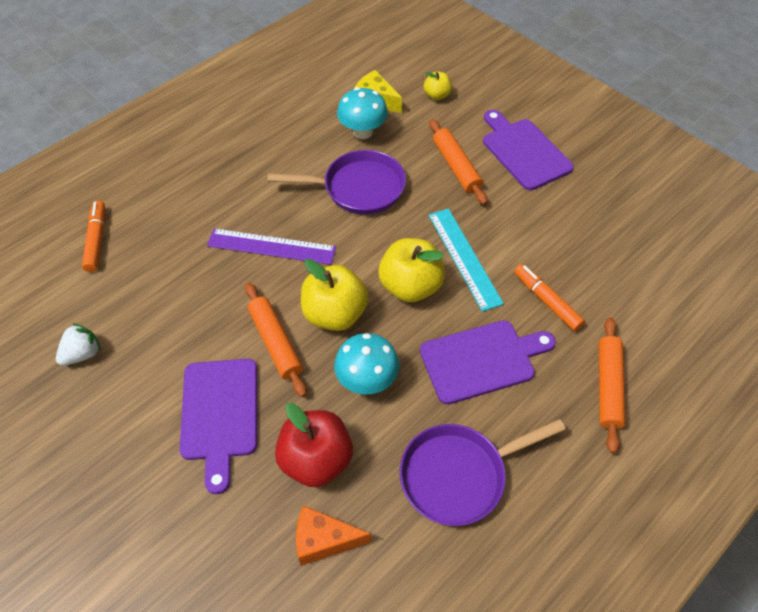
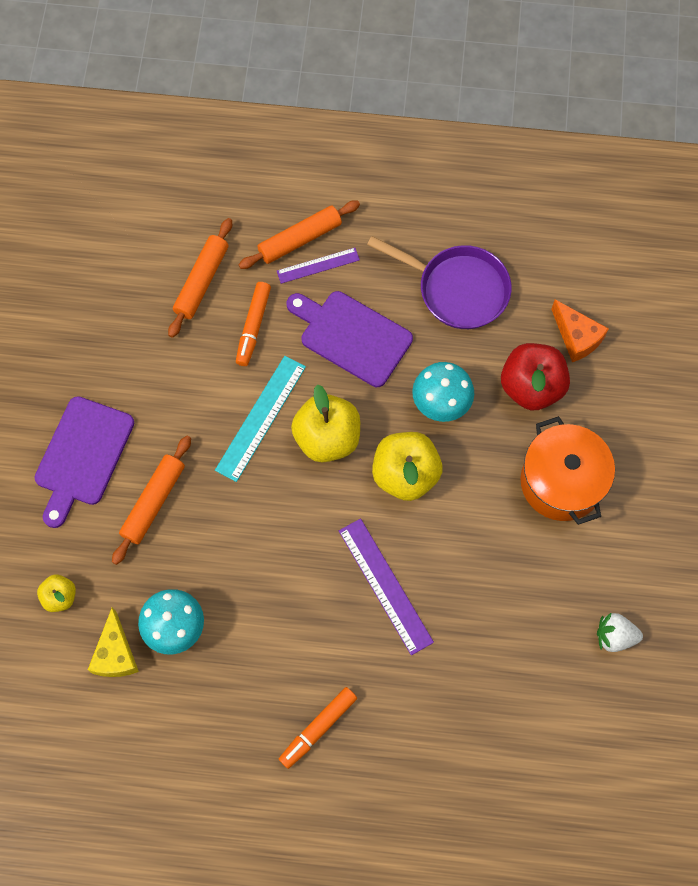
camera: 130 degrees left, 15 degrees up
(96, 240) = (514, 750): orange marker -> orange marker (318, 728)
(220, 414) = (561, 482): purple cutting board -> orange pot
(275, 343) = (470, 496): orange rolling pin -> orange rolling pin (202, 281)
(358, 188) = (254, 568): purple pan -> none
(570, 382) = (318, 265): none -> purple ruler

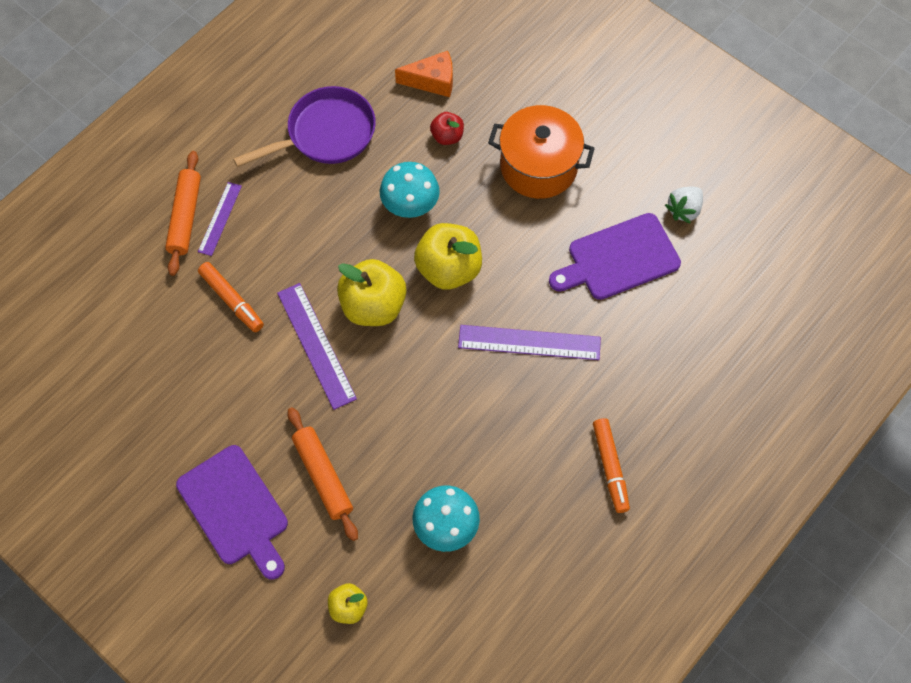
camera: 55 degrees left, 5 degrees down
(115, 653) = (433, 591): yellow cheese -> none
(202, 281) = (157, 314): orange rolling pin -> none
(261, 418) = (316, 345): turquoise ruler -> purple ruler
(351, 336) = (302, 233): purple cutting board -> purple cutting board (619, 259)
(531, 386) = (447, 136): red apple -> red apple, size x0.53

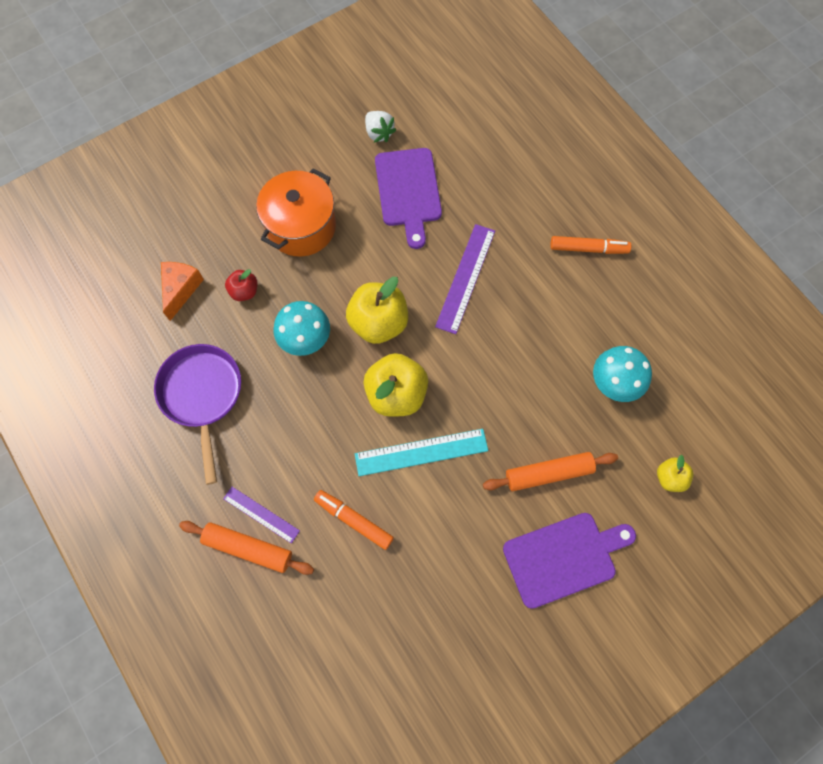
camera: 75 degrees left, 5 degrees up
(232, 300) = (354, 520): orange marker -> orange marker turned 120 degrees counterclockwise
(316, 345) = (421, 452): purple ruler -> turquoise ruler

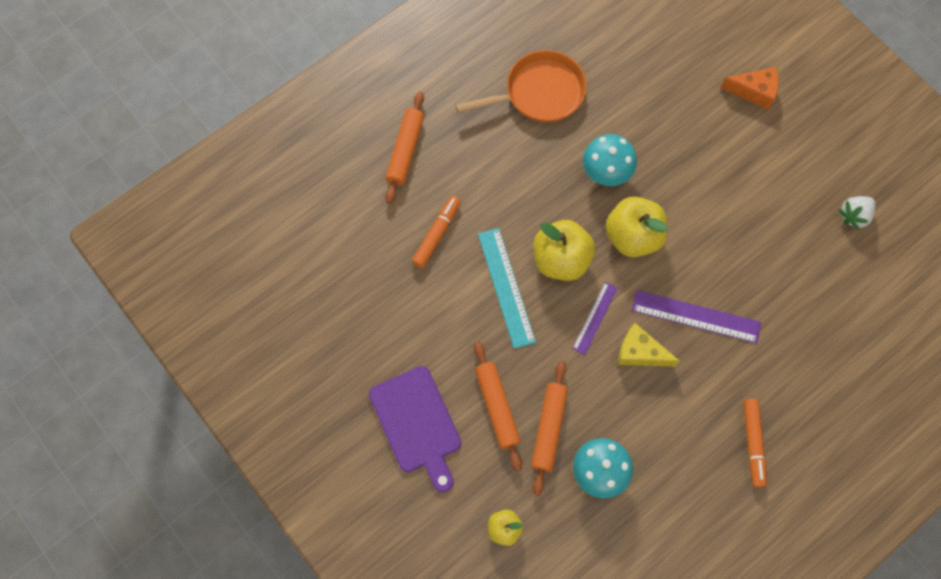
camera: 85 degrees right, 0 degrees up
(181, 289) = (641, 58): orange cheese -> orange cheese (754, 92)
(202, 395) = (539, 93): purple pan -> orange pan
(244, 291) = (648, 113): red apple -> none
(261, 514) = (435, 157): purple ruler -> purple ruler (595, 318)
(301, 227) = (727, 154): orange pot -> none
(408, 191) = (788, 252): purple cutting board -> none
(498, 332) = (640, 352): none -> yellow cheese
(571, 425) = (548, 429): none -> orange rolling pin

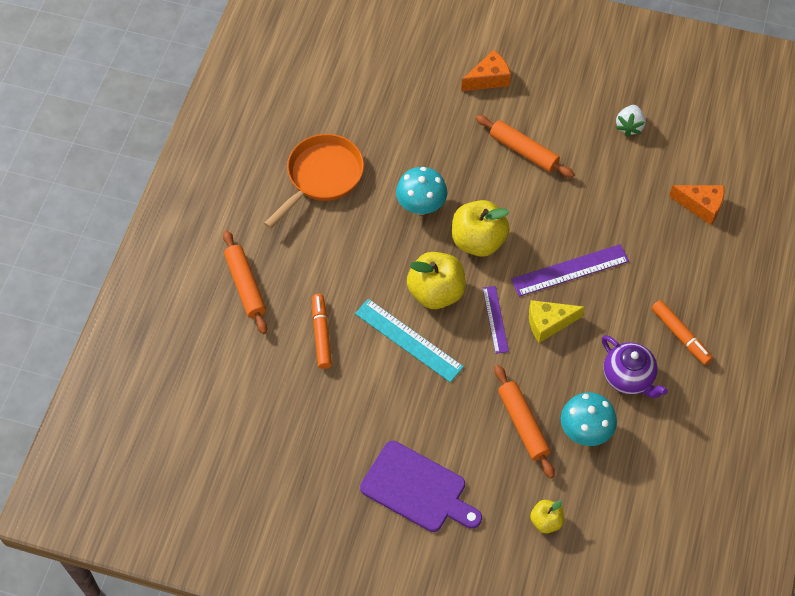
camera: 35 degrees left, 10 degrees down
(497, 407) = (471, 435): orange rolling pin -> orange rolling pin (523, 151)
(675, 450) = (628, 378): none -> purple teapot
(866, 334) = (701, 206): none -> orange cheese

